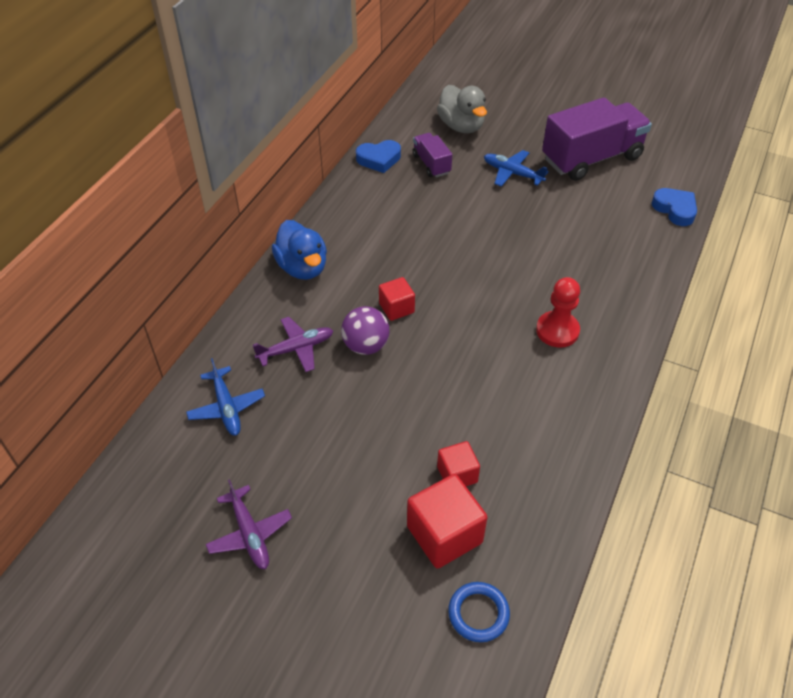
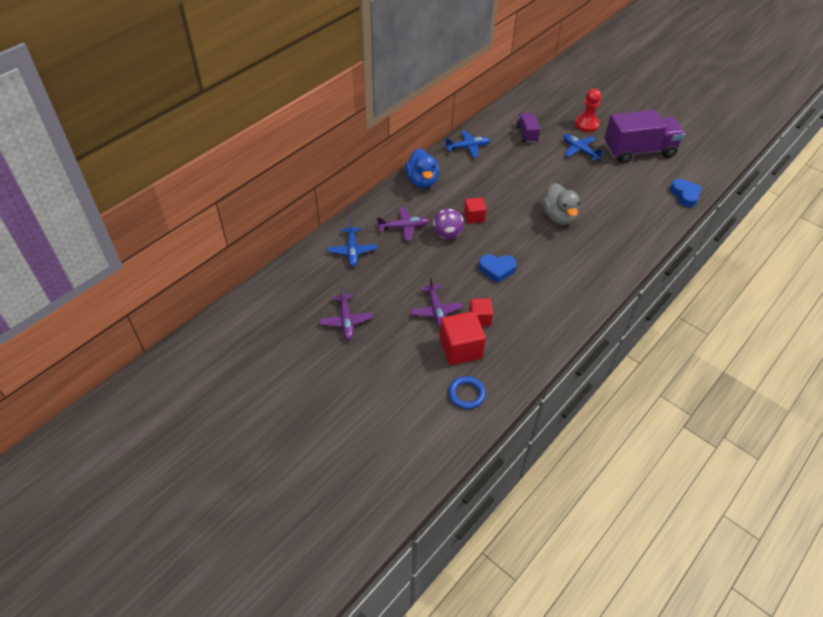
camera: 15 degrees right, 0 degrees up
(354, 201) = (468, 147): none -> blue plane
(379, 159) = (492, 124): blue heart -> blue heart (497, 269)
(387, 478) = (436, 310): none -> purple plane
(461, 126) = (555, 113): grey duck -> grey duck (558, 217)
(557, 331) = (574, 252): red pawn -> red pawn (586, 124)

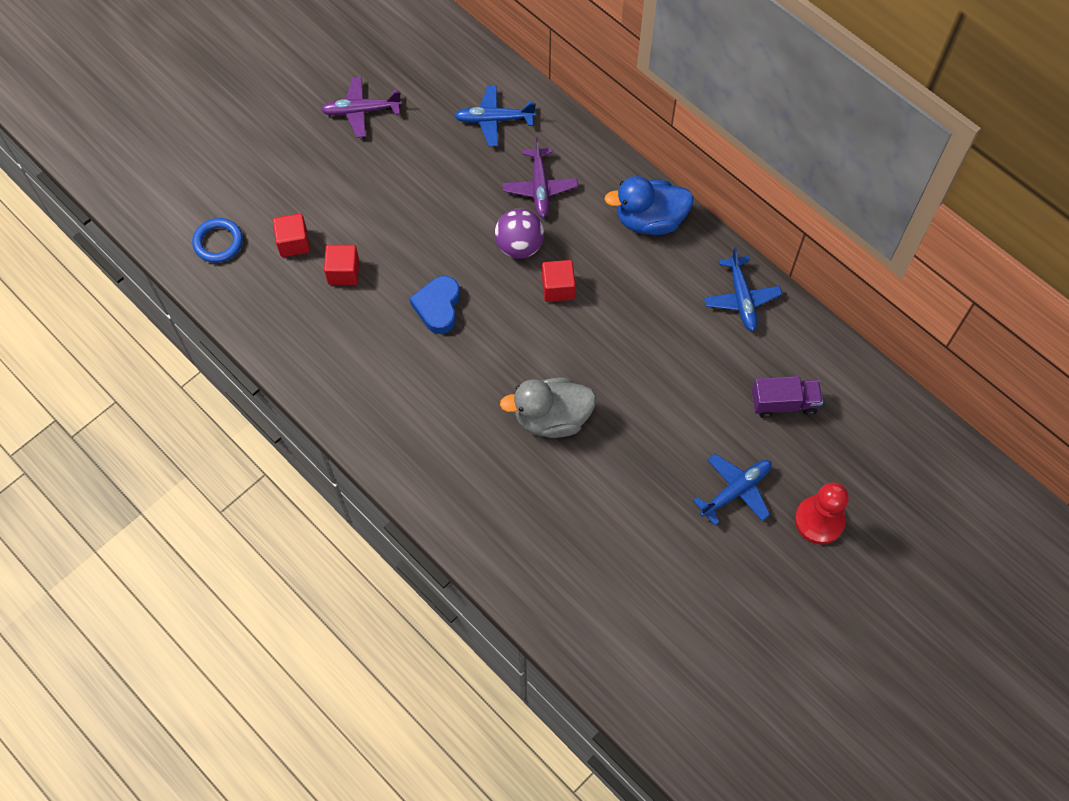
camera: 95 degrees right, 15 degrees up
(436, 310) = (365, 219): purple plane -> none
(460, 348) = (293, 243): red cube -> red cube, size x0.59
(639, 151) = (734, 603): purple truck -> none
(685, 195) = (601, 656): blue heart -> none

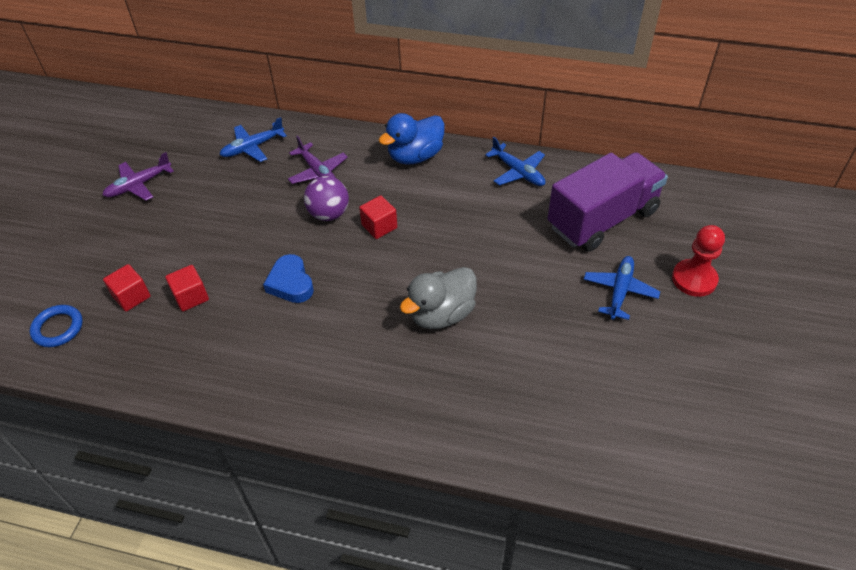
camera: 30 degrees left, 15 degrees down
(784, 403) = (602, 219): purple truck -> purple truck, size x2.03

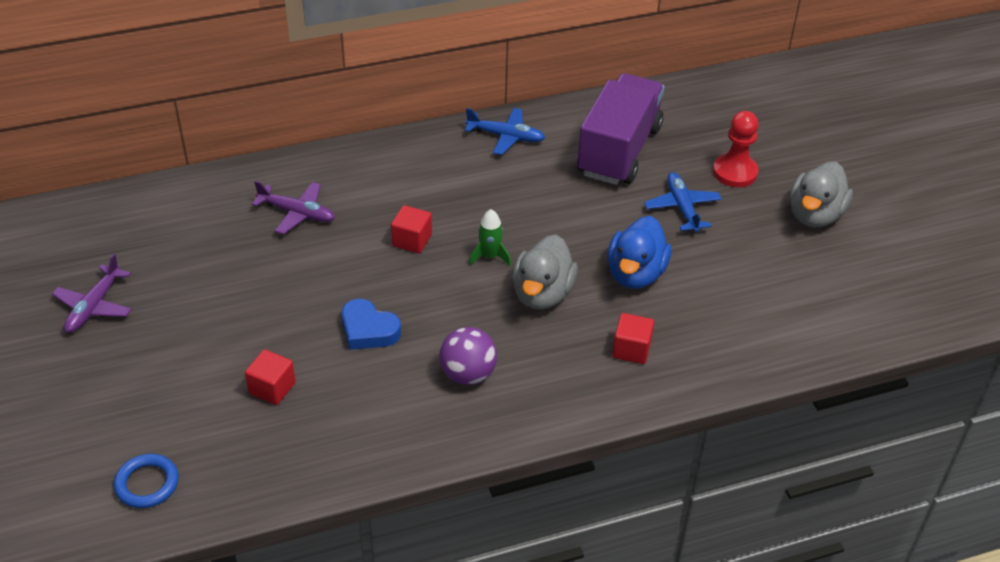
camera: 35 degrees left, 5 degrees down
(131, 296) = (203, 417): red cube -> red cube (631, 349)
(253, 147) = (196, 216): blue plane -> none
(329, 214) = (348, 249): purple ball -> purple ball (468, 374)
(415, 156) = (389, 159): blue duck -> blue duck (635, 274)
(426, 264) = (490, 256): none -> green rocket
(743, 351) = (814, 215): none -> grey duck

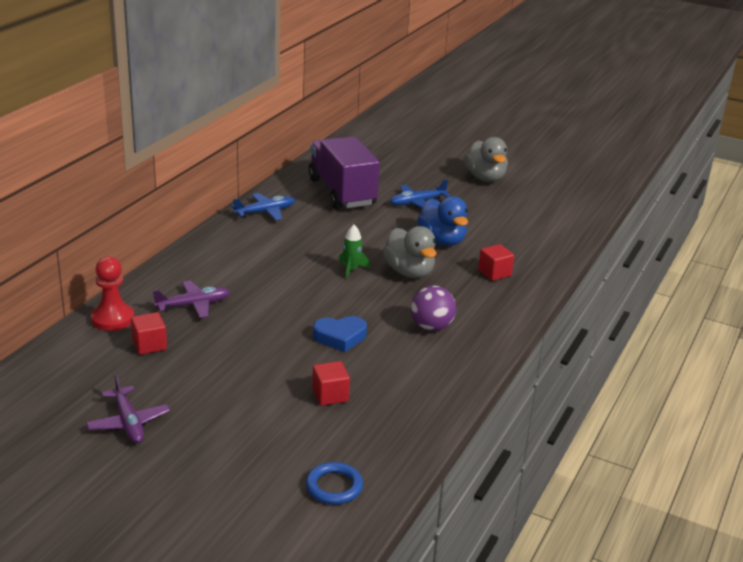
camera: 45 degrees left, 15 degrees down
(412, 240) = (292, 284): red cube -> red cube (149, 345)
(682, 208) = (417, 202): blue plane -> blue plane turned 60 degrees counterclockwise
(735, 172) = (418, 176): red pawn -> red pawn (113, 319)

